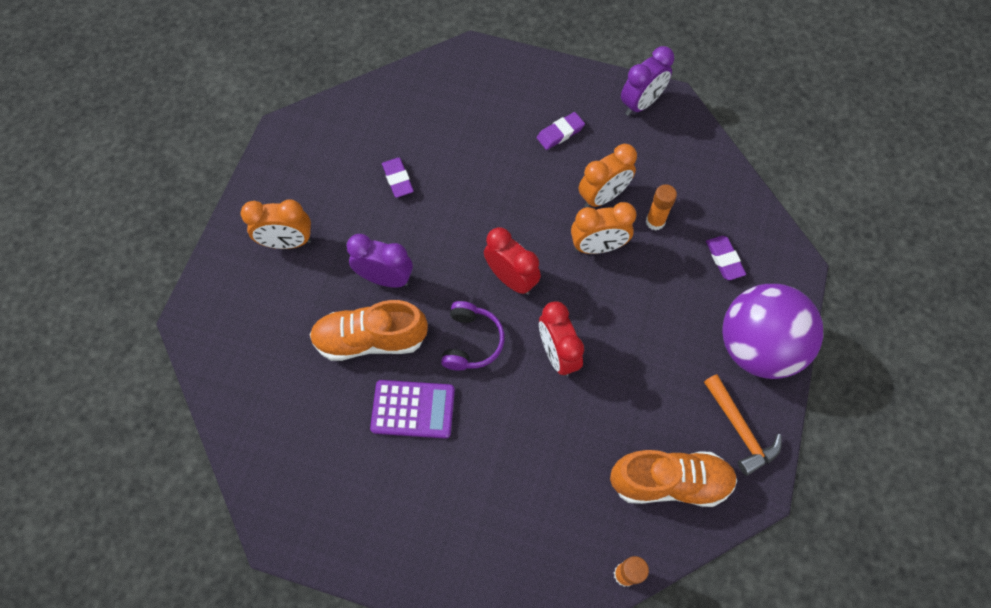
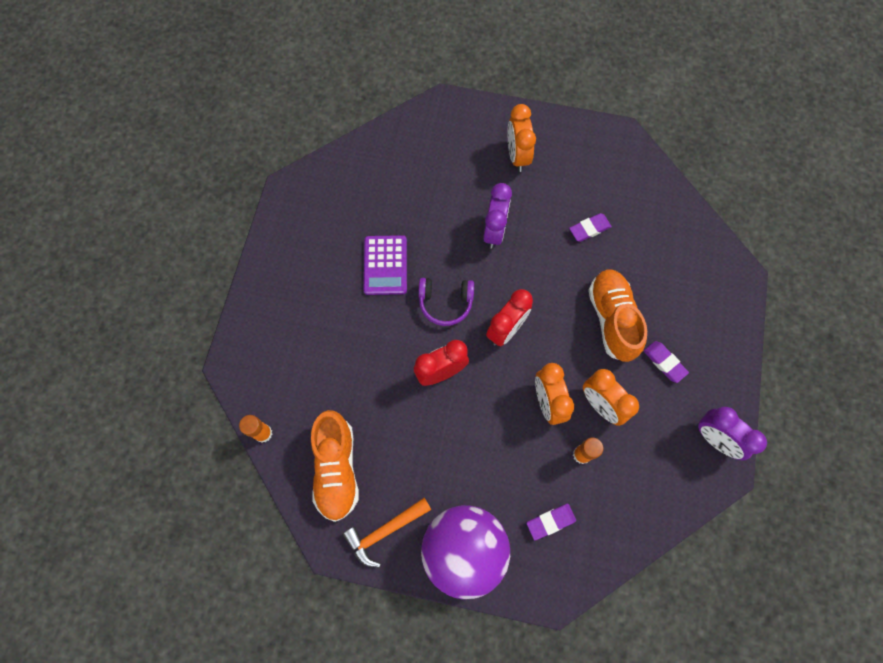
camera: 85 degrees right, 5 degrees up
(370, 339) = (440, 227): orange shoe -> orange shoe (612, 319)

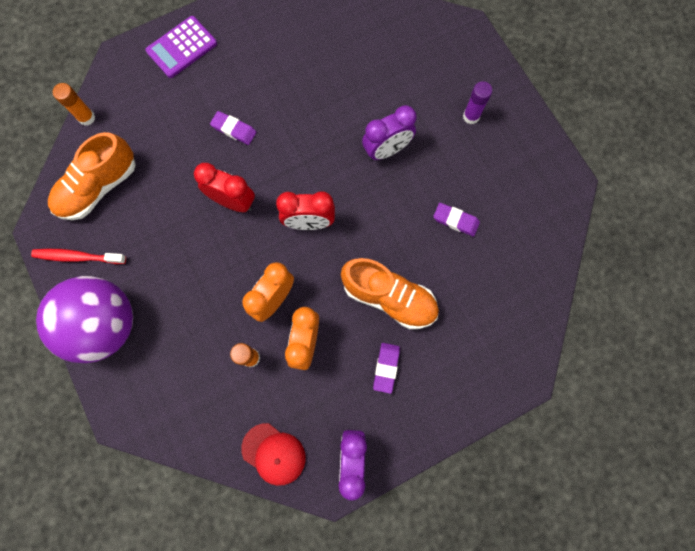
camera: 50 degrees right, 5 degrees up
(385, 265) = (286, 95): purple calculator -> purple calculator (182, 47)
(385, 531) = (78, 257): orange hammer -> red toothbrush
(445, 303) = (293, 161): purple headphones -> none
(517, 156) = (471, 116): orange clock -> purple glue stick
(550, 521) = (177, 373): purple eraser -> purple eraser (234, 129)
(612, 319) = (389, 298): orange shoe -> orange shoe turned 75 degrees clockwise
(671, 494) = (274, 454): none -> red cap

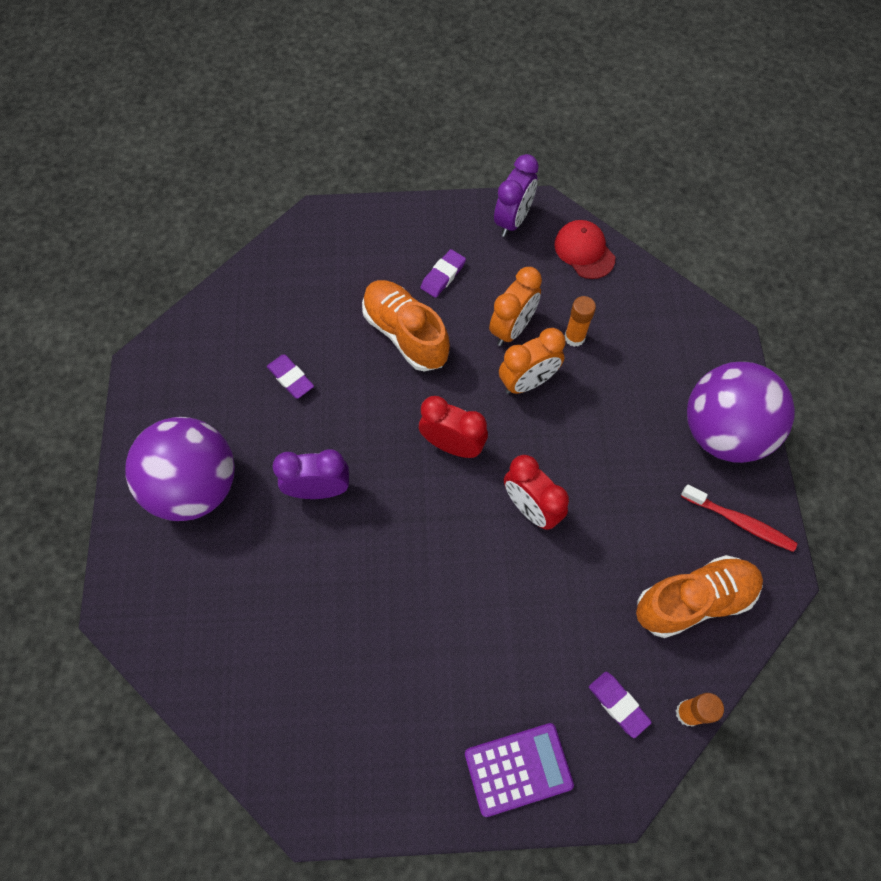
camera: 155 degrees left, 10 degrees down
(234, 129) = (493, 602): purple eraser -> purple eraser (618, 704)
(471, 116) = (195, 486): purple glue stick -> purple ball

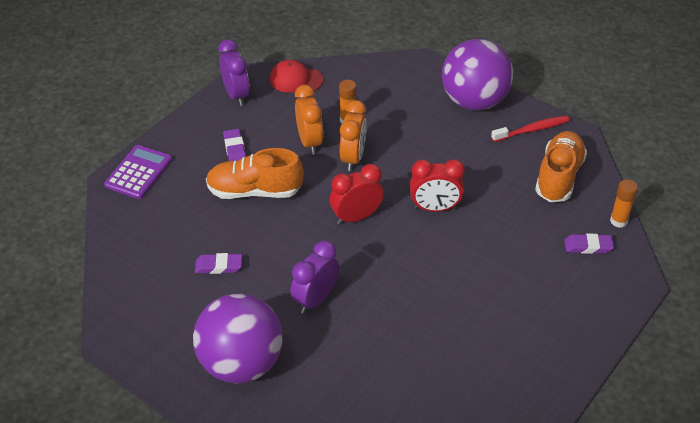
camera: 50 degrees left, 20 degrees down
(518, 769) = (586, 313): purple calculator -> purple calculator (139, 172)

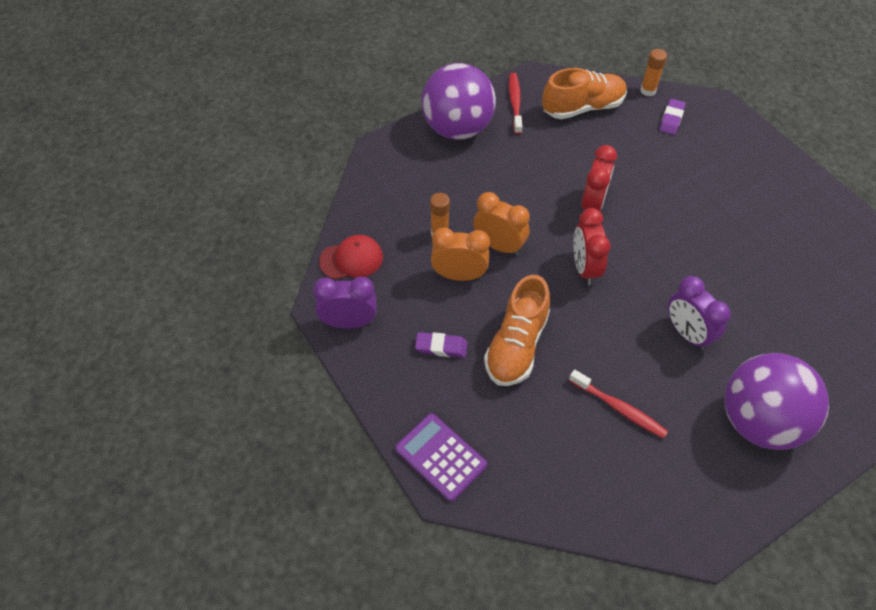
camera: 70 degrees left, 10 degrees up
(218, 266) = (619, 408): purple eraser -> red toothbrush
(296, 79) = (351, 259): red cap -> red cap turned 135 degrees counterclockwise
(558, 177) = (582, 107): orange shoe -> orange shoe turned 120 degrees clockwise

